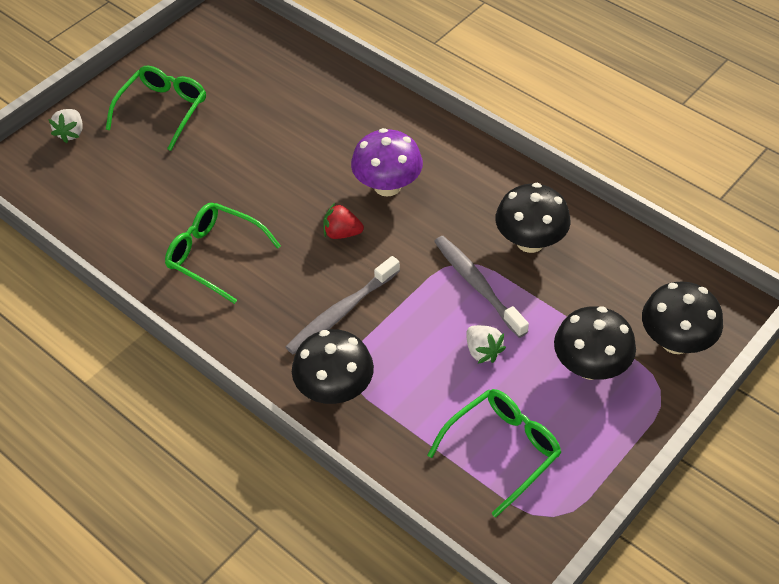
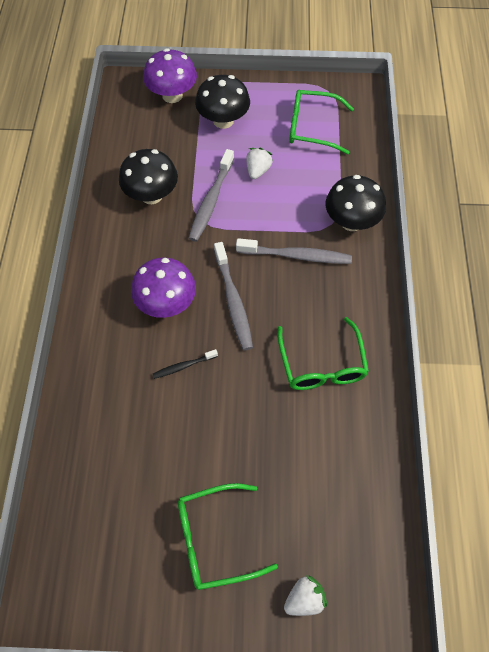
camera: 130 degrees left, 10 degrees up
(314, 165) = (183, 366): none -> black toothbrush
(342, 233) = (233, 301): red strawberry -> grey toothbrush
(675, 341) = (172, 95): black mushroom -> purple mushroom

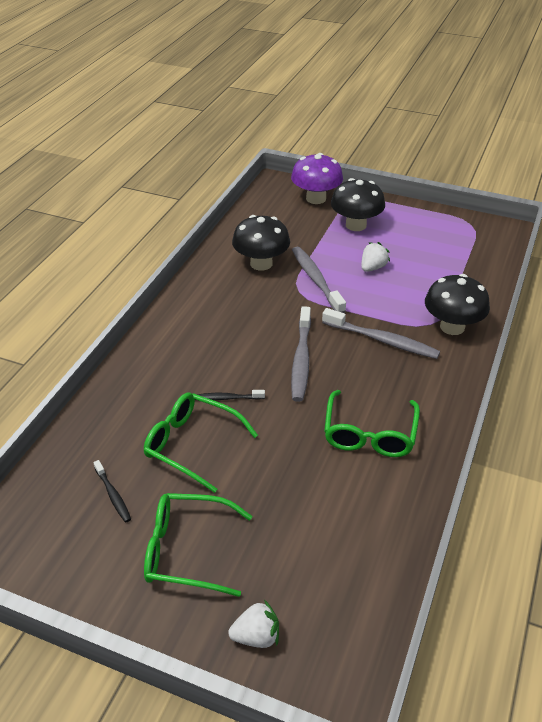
camera: 20 degrees right, 20 degrees down
(125, 506) = (113, 495): none -> black toothbrush
(166, 304) = (235, 346): purple mushroom -> none
(211, 201) = (316, 280): grey toothbrush -> grey toothbrush turned 120 degrees clockwise
(313, 128) = (443, 248): green glasses -> green glasses (192, 445)

